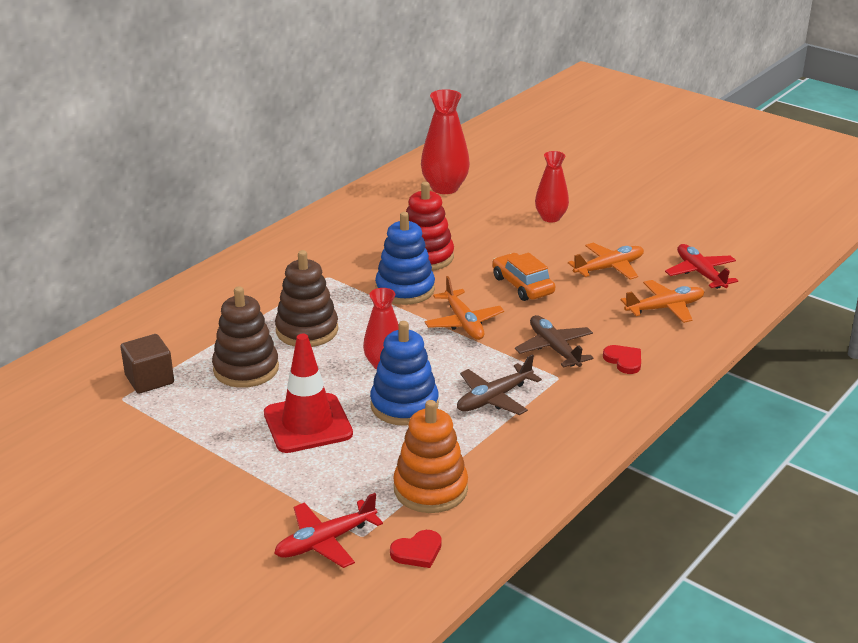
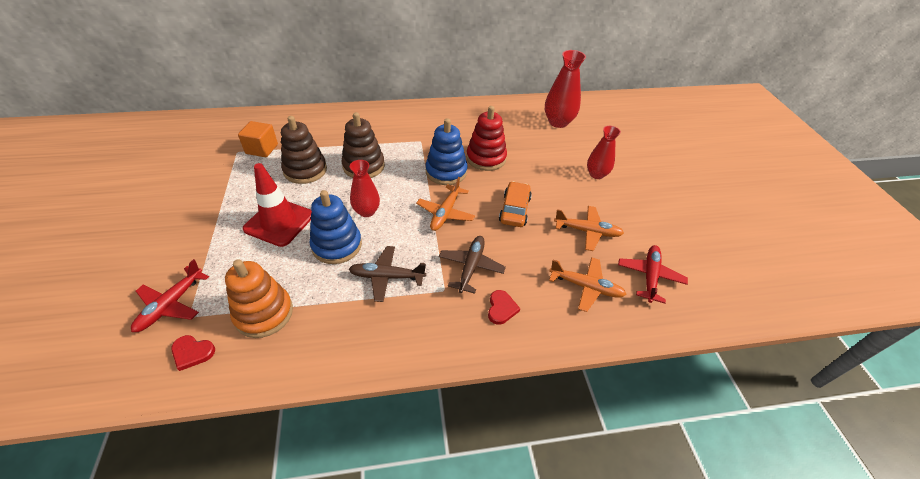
camera: 40 degrees right, 15 degrees up
(149, 379) = (262, 149): brown cube -> orange cube
(326, 541) = (171, 304): red plane -> red plane turned 75 degrees counterclockwise

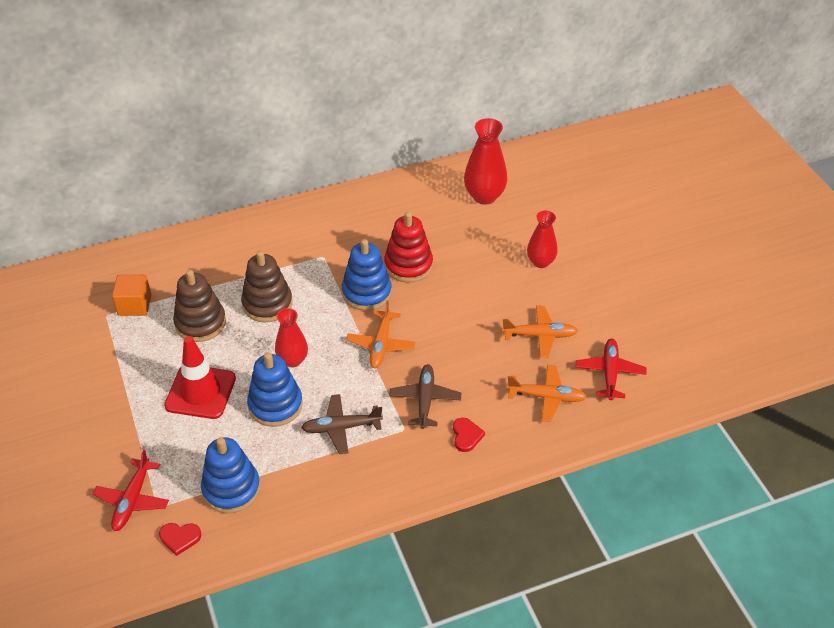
camera: 10 degrees left, 0 degrees up
(264, 313) = (231, 489): orange stacking toy -> blue stacking toy
(514, 210) = (456, 325): orange car -> none

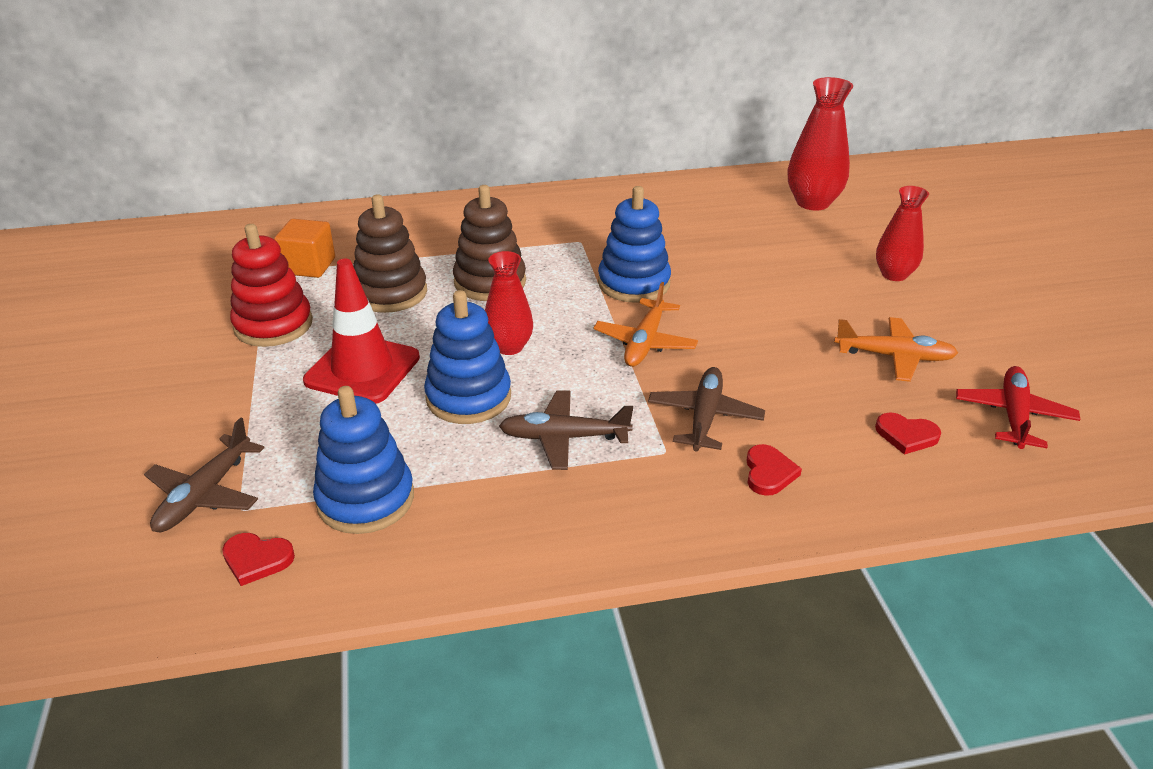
camera: 10 degrees right, 10 degrees down
(132, 500) = (205, 494): red plane -> brown plane
(408, 265) = (698, 261): red stacking toy -> red stacking toy (273, 325)
(546, 397) = (906, 435): orange plane -> red heart

